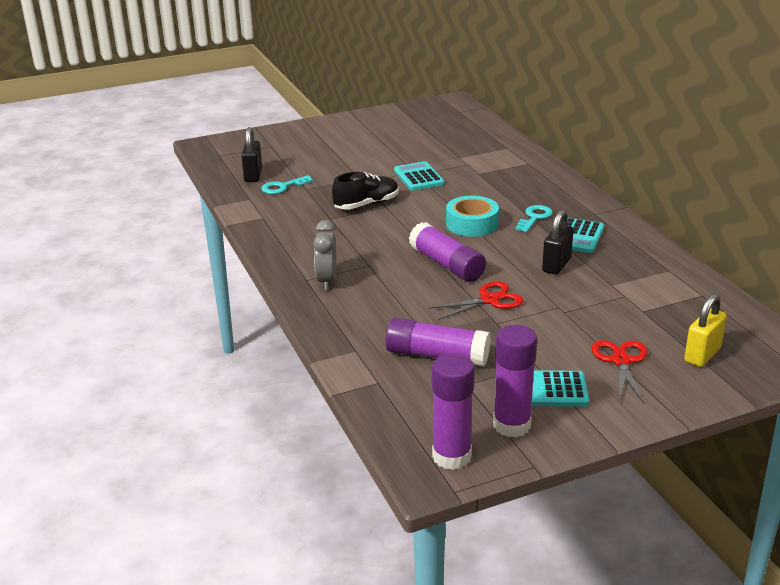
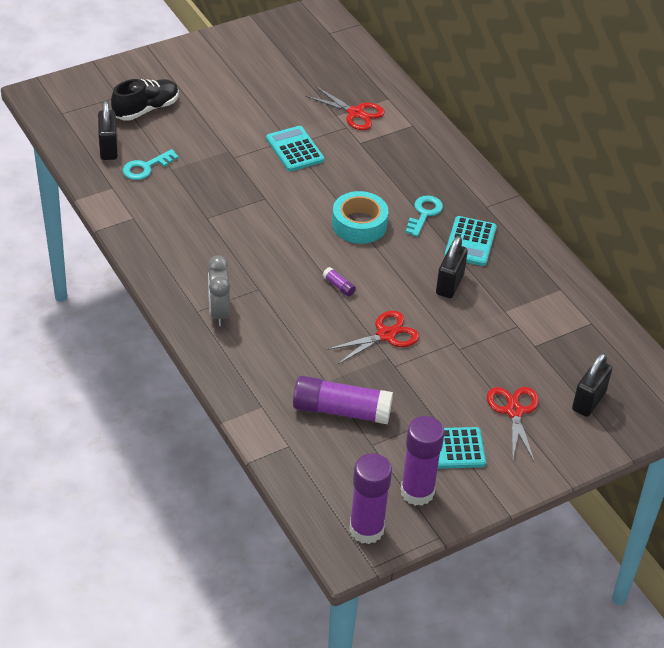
camera: 10 degrees left, 15 degrees up
(366, 204) = (243, 195): black shoe -> black shoe (146, 109)
(446, 265) = (338, 286): purple glue stick -> purple glue stick, size x0.40
(477, 156) = (355, 113): none -> red scissors
(702, 355) = (588, 401): yellow padlock -> black padlock

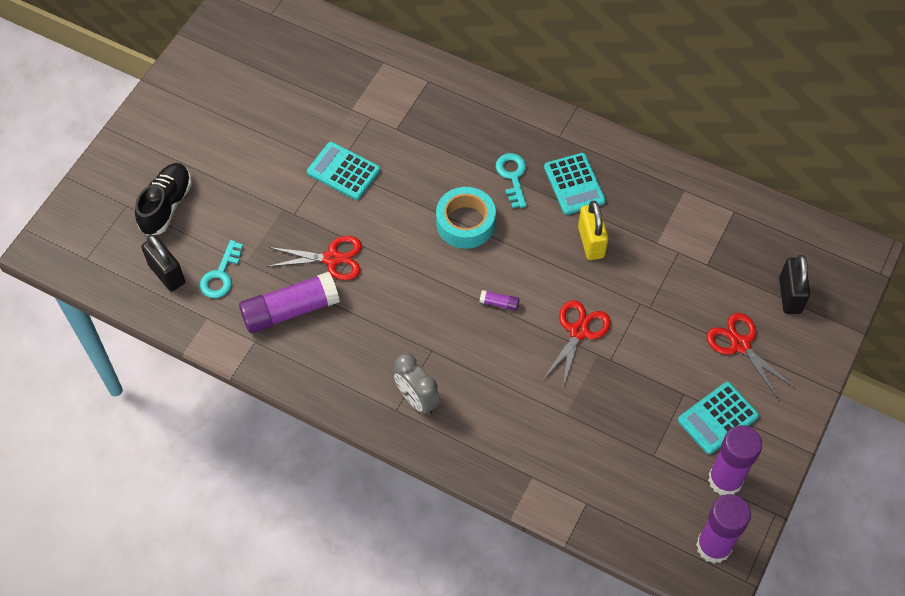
camera: 30 degrees left, 15 degrees up
(341, 410) = (602, 436): purple glue stick -> purple glue stick (290, 310)
(355, 113) = (367, 96): red scissors -> red scissors (332, 258)
(449, 284) = (591, 242): black padlock -> yellow padlock

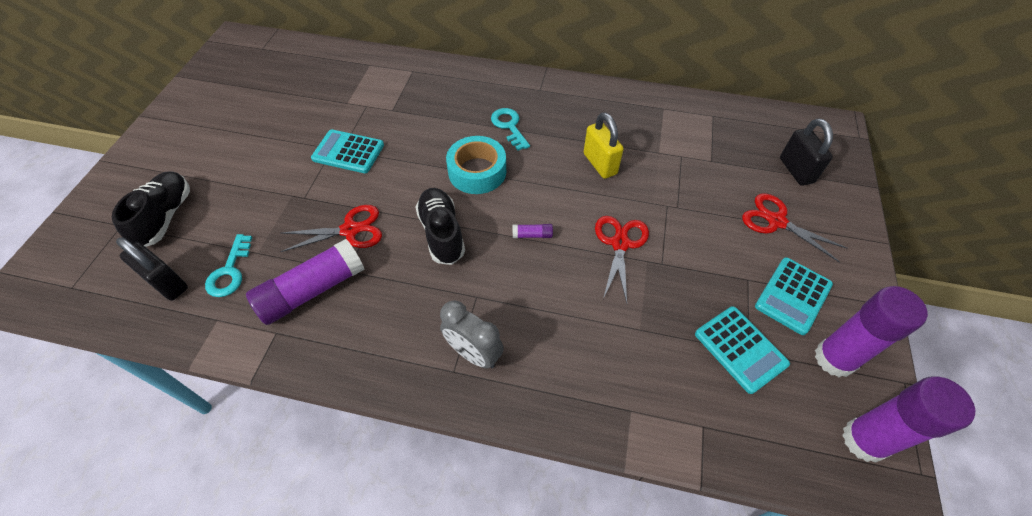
camera: 15 degrees left, 5 degrees down
(415, 282) = (442, 233): none -> black shoe
(574, 184) = (566, 122): turquoise calculator -> turquoise calculator (740, 349)

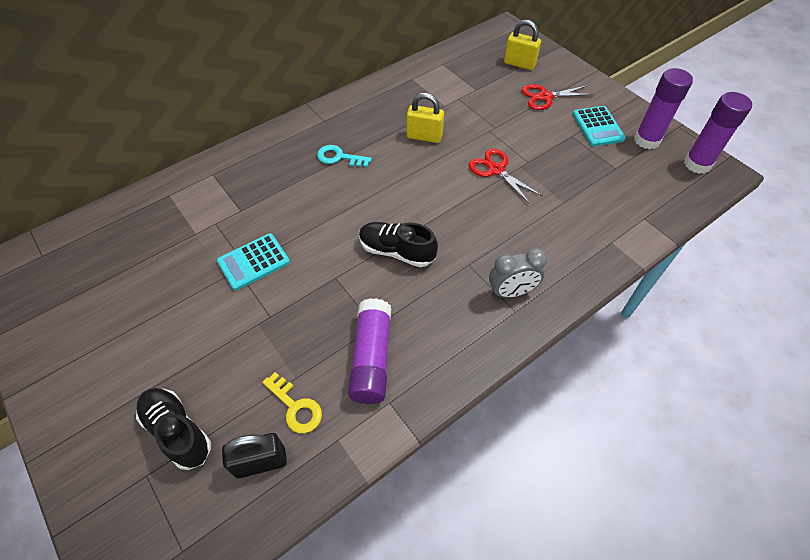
camera: 50 degrees left, 0 degrees up
(230, 271) = (295, 407): turquoise key -> yellow key
(350, 230) = (337, 303): red scissors -> none
(477, 171) = (361, 199): turquoise tape -> none
(532, 235) = (447, 206): purple glue stick -> none
(740, 349) = (611, 170): turquoise calculator -> none
(796, 170) = (519, 64): black padlock -> yellow padlock

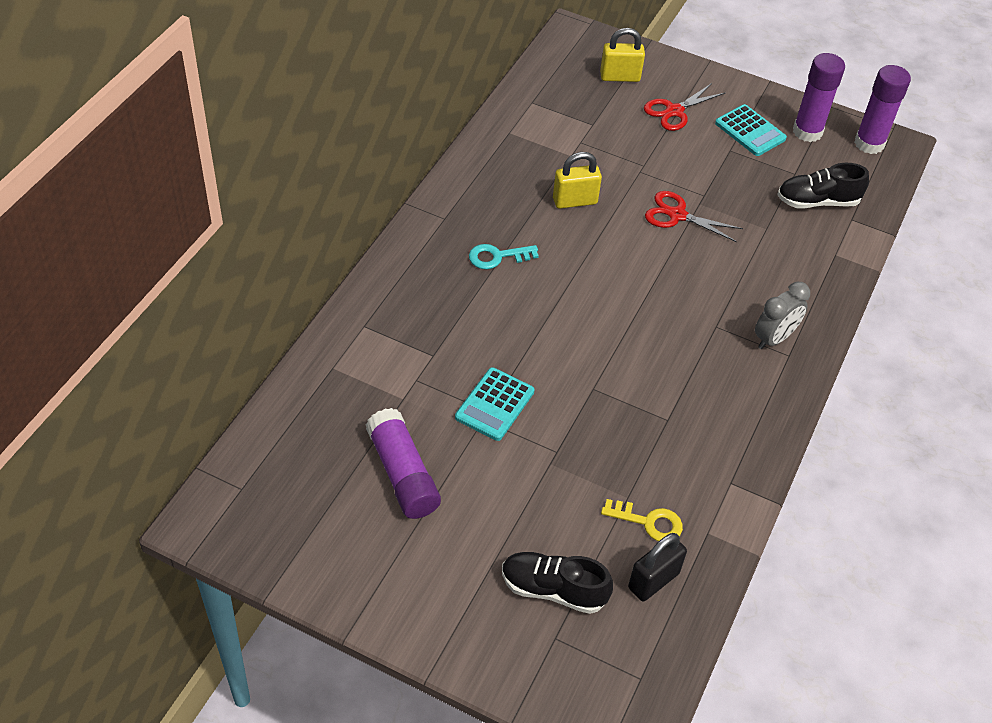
camera: 30 degrees left, 5 degrees down
(371, 358) = (686, 450): purple glue stick -> purple glue stick (402, 474)
(397, 251) = (636, 339): black shoe -> black shoe (817, 202)

